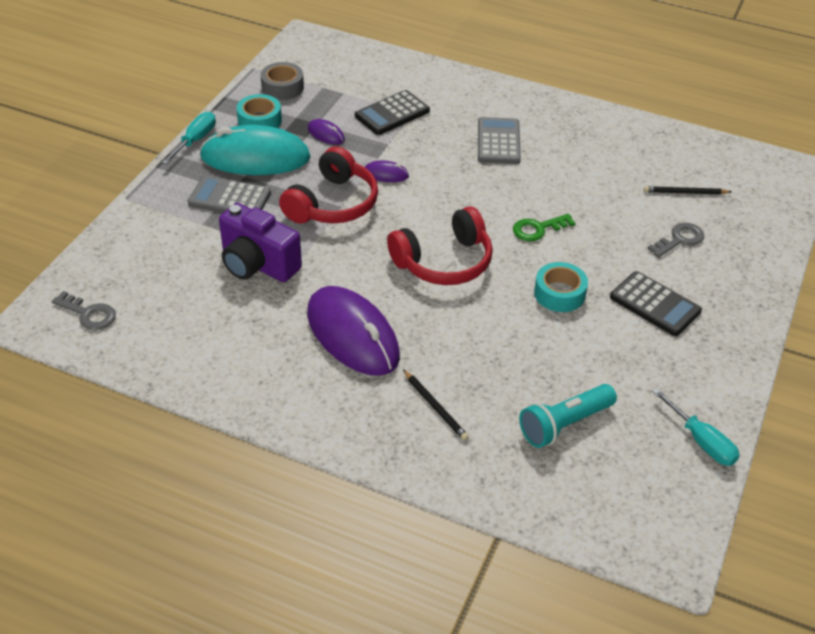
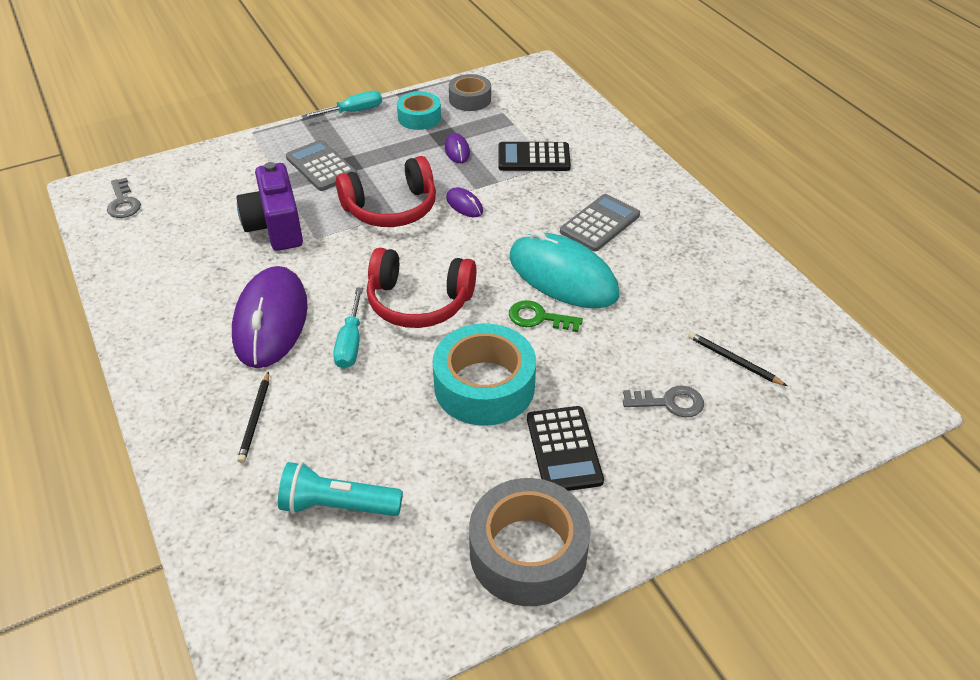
camera: 40 degrees right, 0 degrees up
(255, 157) = (379, 144): turquoise mouse -> turquoise mouse (563, 276)
(559, 293) = (484, 386): turquoise tape -> turquoise tape, size x1.70
(701, 441) = (441, 609): turquoise screwdriver -> turquoise screwdriver (350, 342)
(707, 377) = (528, 552): none -> grey tape

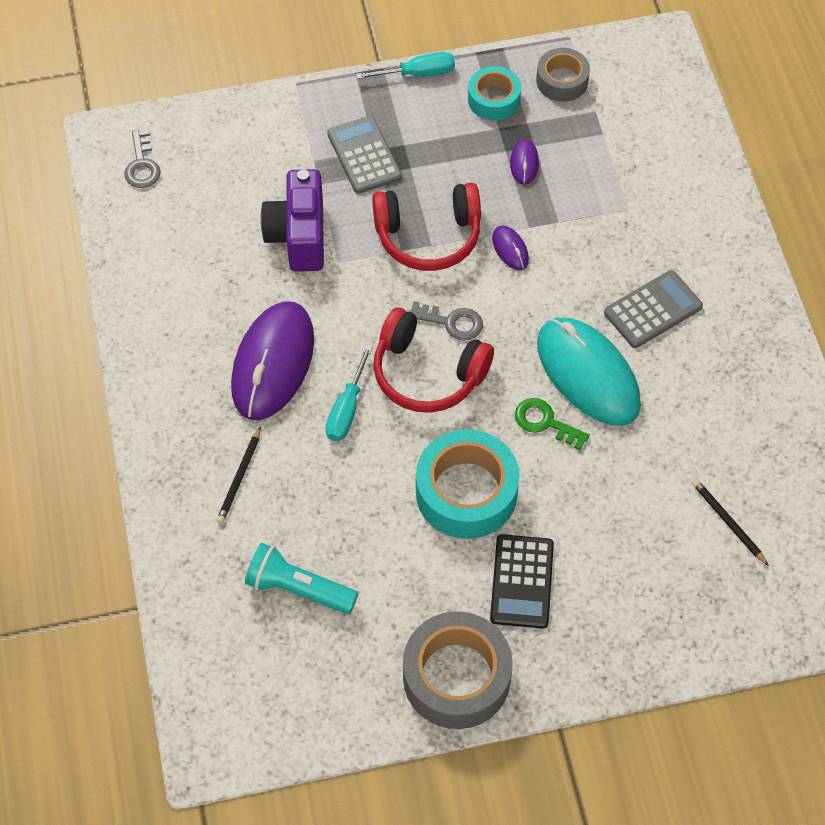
camera: 15 degrees right, 15 degrees up
(534, 158) = (609, 194): black calculator -> none
(669, 402) = (643, 555): grey key -> grey key (452, 322)

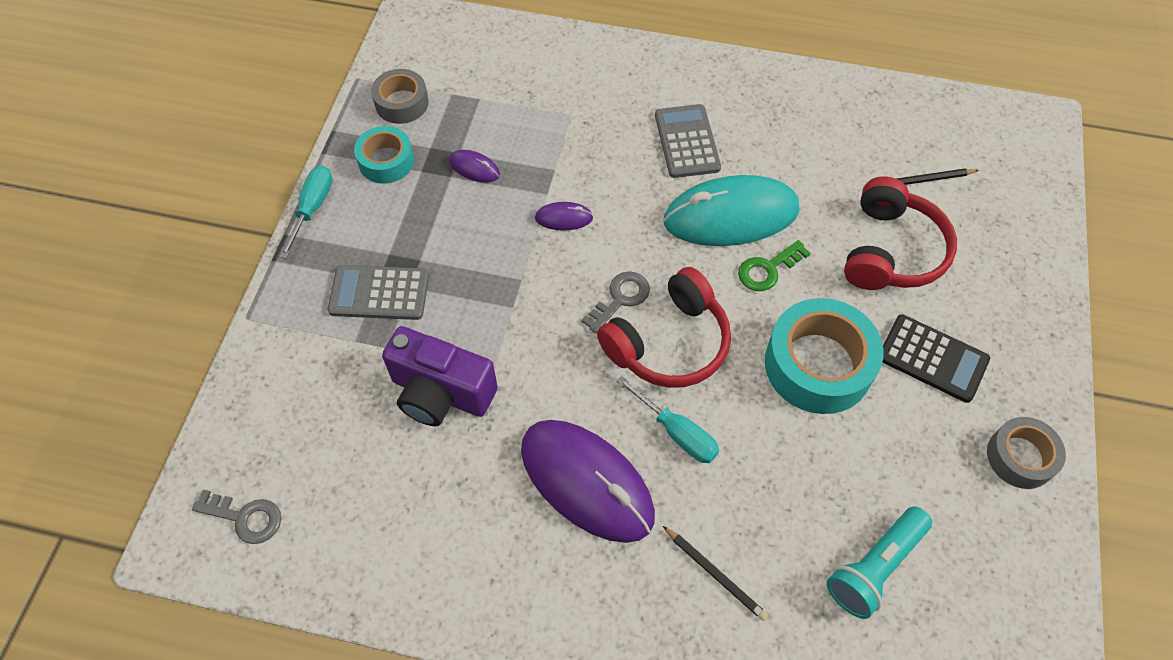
camera: 65 degrees left, 0 degrees up
(428, 236) = (510, 277): red headphones -> red headphones (891, 251)
(456, 677) = (1020, 457): grey tape -> grey tape, size x0.59

